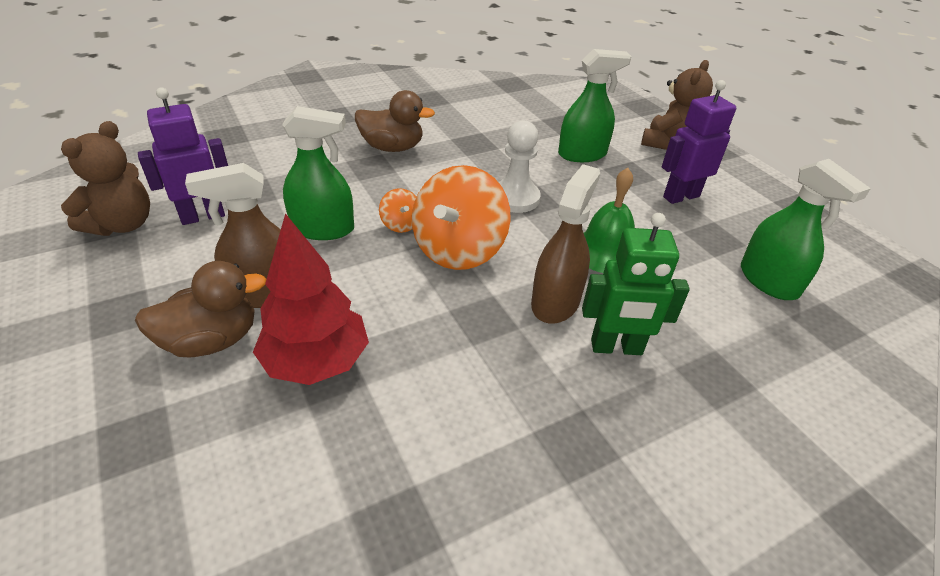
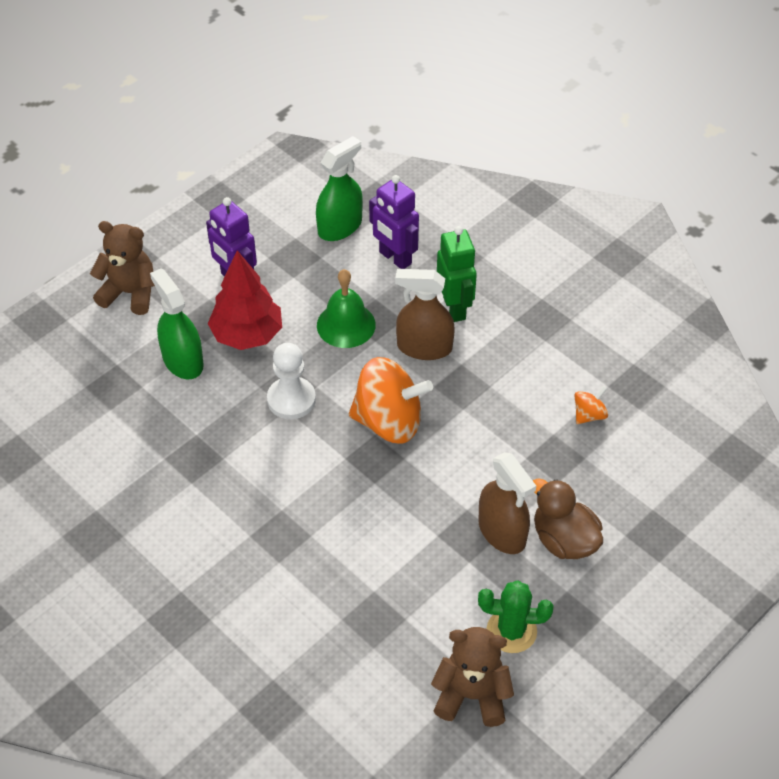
camera: 105 degrees left, 10 degrees up
(153, 266) = (511, 631): none -> green cactus
(203, 216) = (429, 636): purple robot -> purple robot (395, 258)
(317, 362) = (550, 468): red tree -> red tree (247, 335)
(323, 229) = (404, 530): green spray bottle -> none
(392, 148) = (234, 529): brown duck -> none
(401, 224) = (371, 474): orange spinning top -> orange spinning top (589, 415)

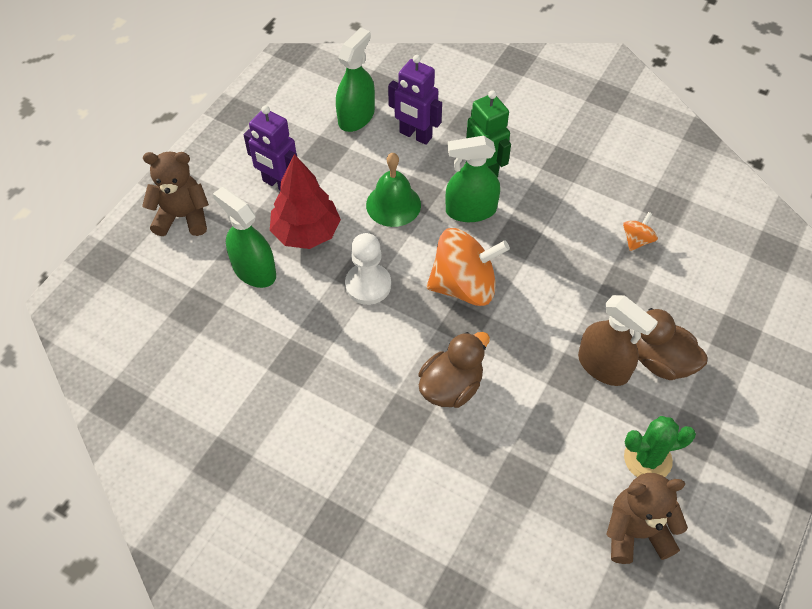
camera: 15 degrees left, 5 degrees up
(339, 516) = (451, 387): none -> brown duck
(424, 347) = (470, 210): brown spray bottle -> green spray bottle

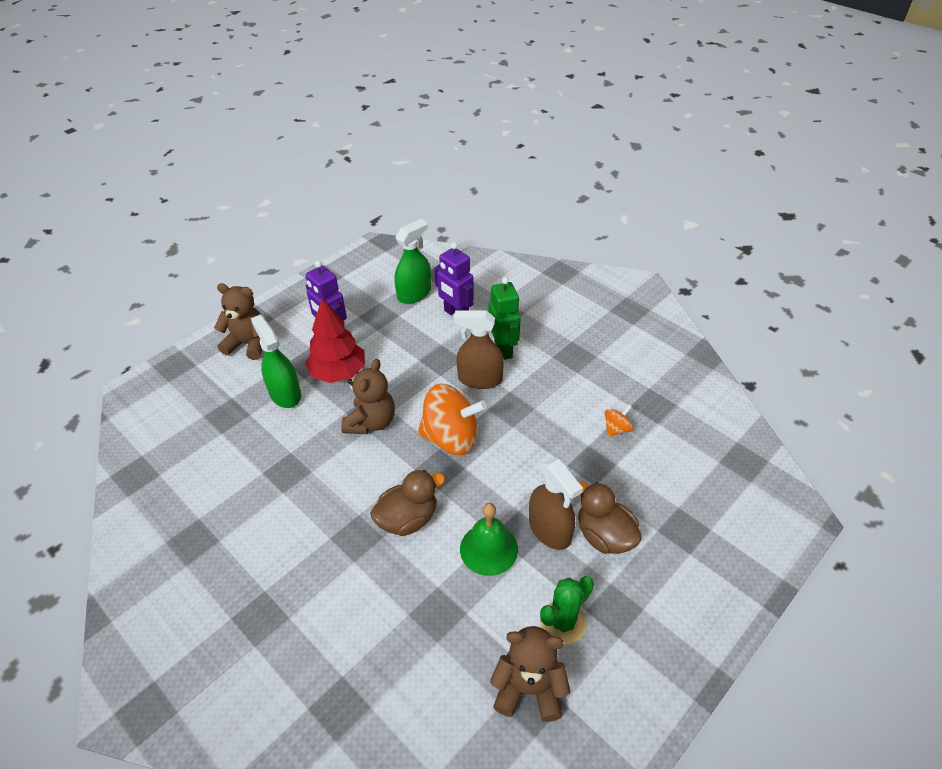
camera: 15 degrees right, 10 degrees down
(368, 285) = (371, 422): white pawn -> brown teddy bear
(393, 204) = (417, 364): green bell -> green bell (489, 549)
(470, 210) = (480, 379): green spray bottle -> brown spray bottle
(647, 459) = (563, 622): green cactus -> green cactus turned 45 degrees counterclockwise

